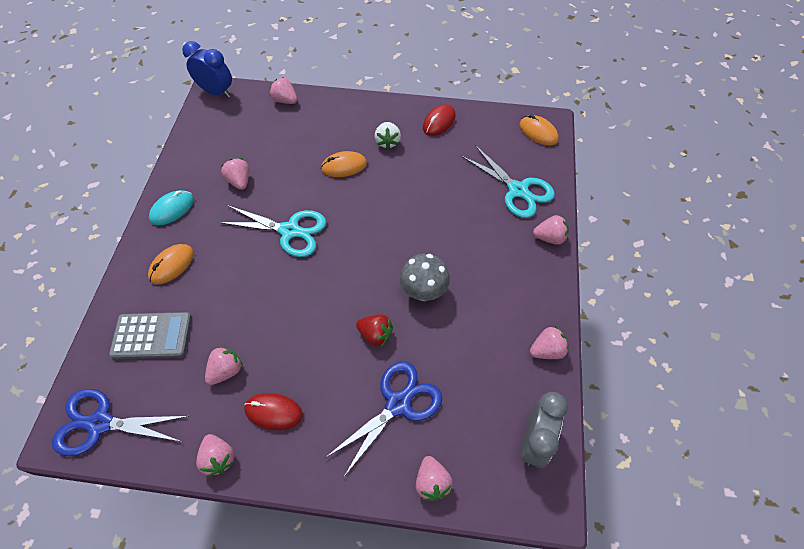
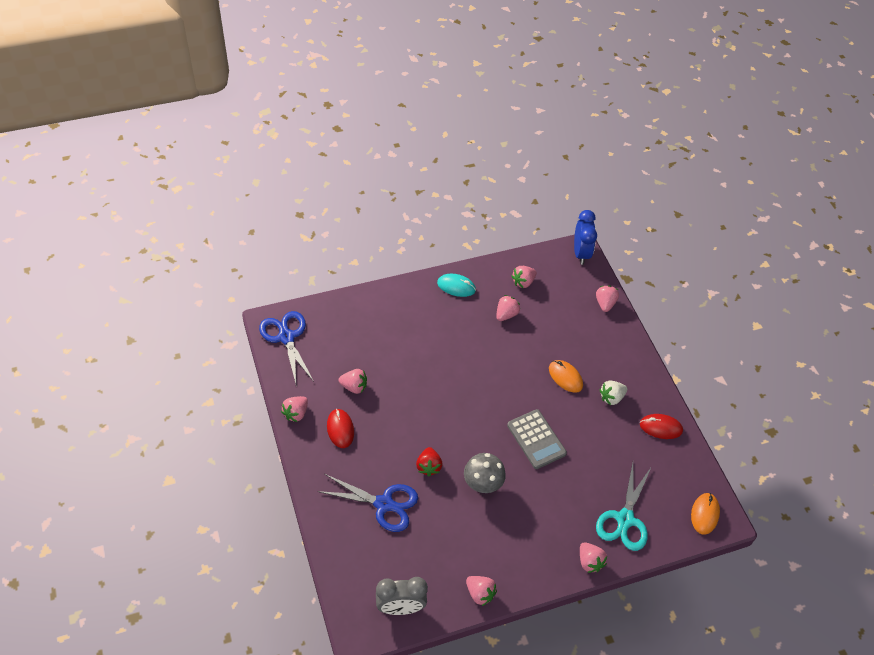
camera: 60 degrees right, 5 degrees down
(152, 336) = (355, 331): grey calculator -> grey calculator (536, 439)
(172, 265) = (412, 312): orange mouse -> none
(290, 231) = (482, 370): turquoise scissors -> none
(432, 482) = (339, 548): pink strawberry -> pink strawberry (523, 282)

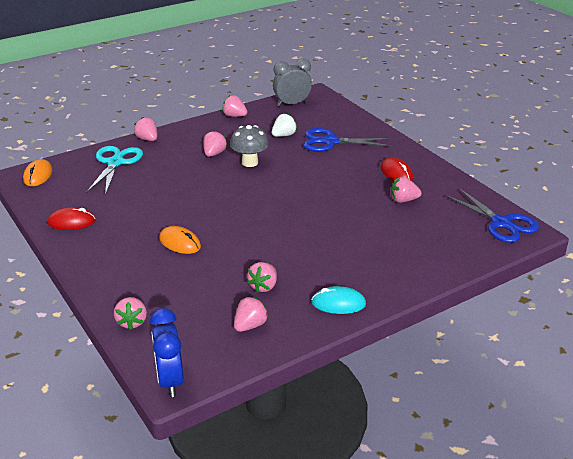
camera: 170 degrees right, 20 degrees down
(296, 413) = (444, 176): pink strawberry -> pink strawberry (214, 154)
(428, 466) = (303, 165): red strawberry -> none
(536, 439) = (205, 195): grey calculator -> none
(611, 397) = (125, 235): white strawberry -> white strawberry (284, 135)

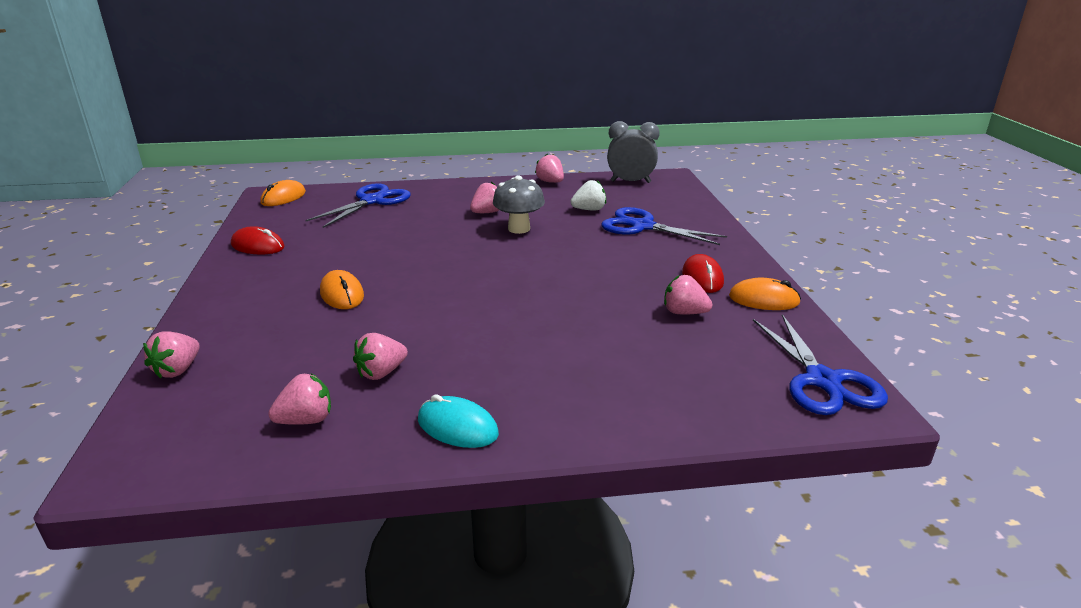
camera: 25 degrees right, 5 degrees down
(115, 162) = (372, 201): turquoise scissors -> blue scissors
(147, 139) = (431, 186): pink strawberry -> none
(170, 380) = (121, 463): blue clock -> none
(441, 180) = (764, 300): none -> orange mouse

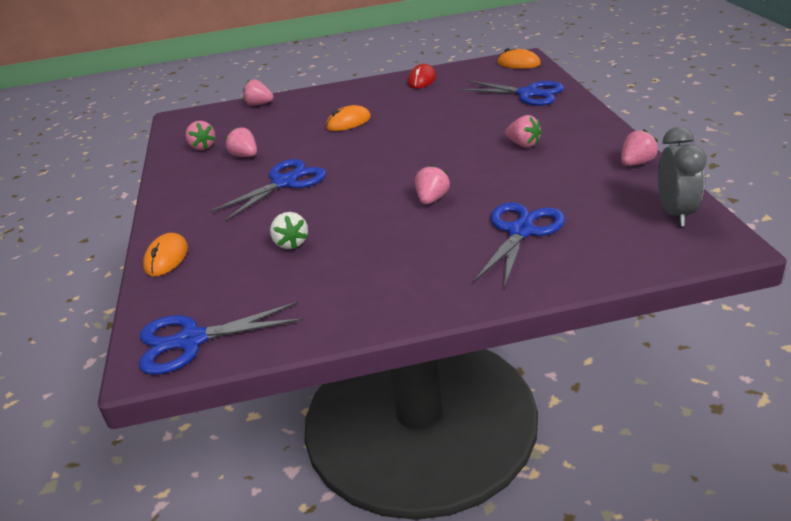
camera: 90 degrees right, 5 degrees up
(457, 427) = (182, 189): turquoise mouse -> none
(490, 336) = (285, 182): none -> blue scissors
(519, 229) = (488, 165): grey mushroom -> none
(589, 210) = (558, 195): white strawberry -> white strawberry (291, 243)
(684, 312) = (317, 264): pink strawberry -> pink strawberry (432, 199)
(702, 278) = (392, 274): red mouse -> none
(764, 300) = (344, 313): orange mouse -> orange mouse (166, 258)

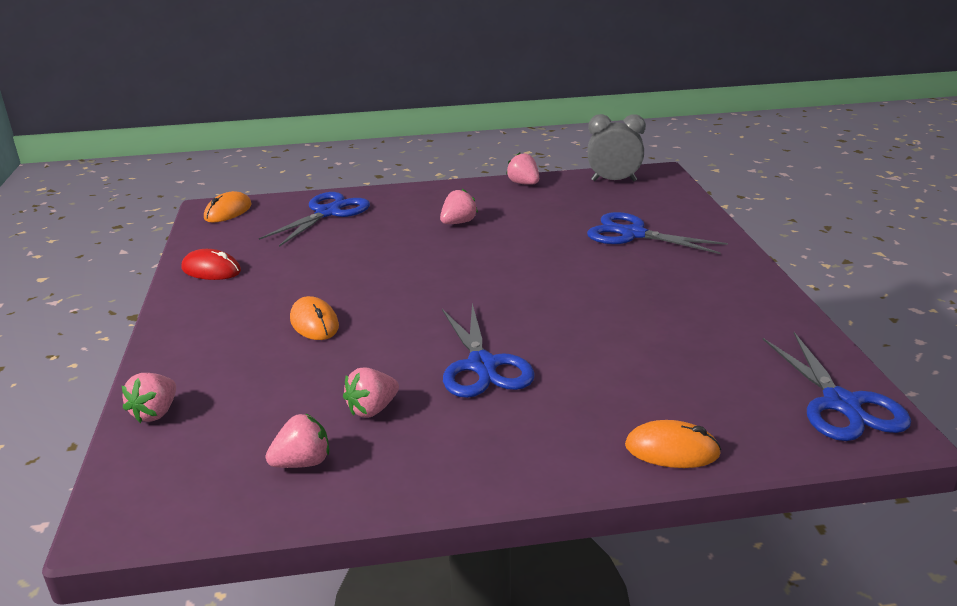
camera: 90 degrees left, 5 degrees down
(285, 182) = (482, 366): blue scissors -> blue scissors turned 150 degrees counterclockwise
(291, 243) = (642, 352): white strawberry -> none
(432, 199) = (561, 271): pink strawberry -> none

